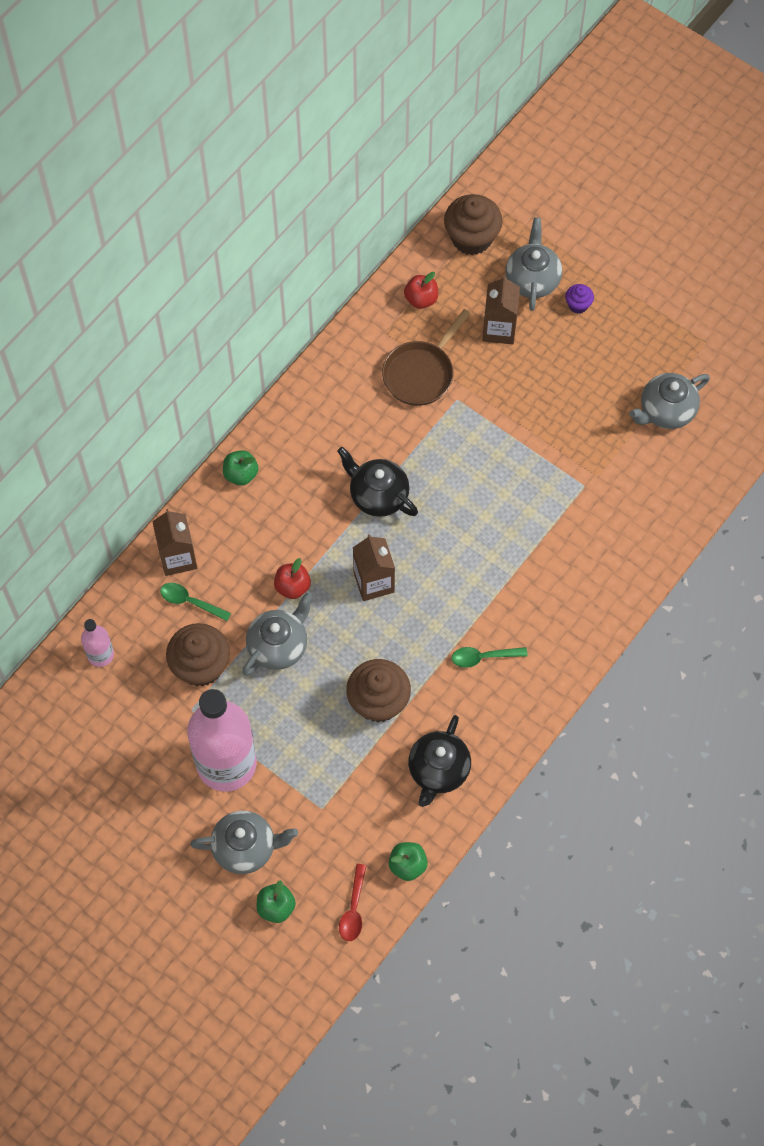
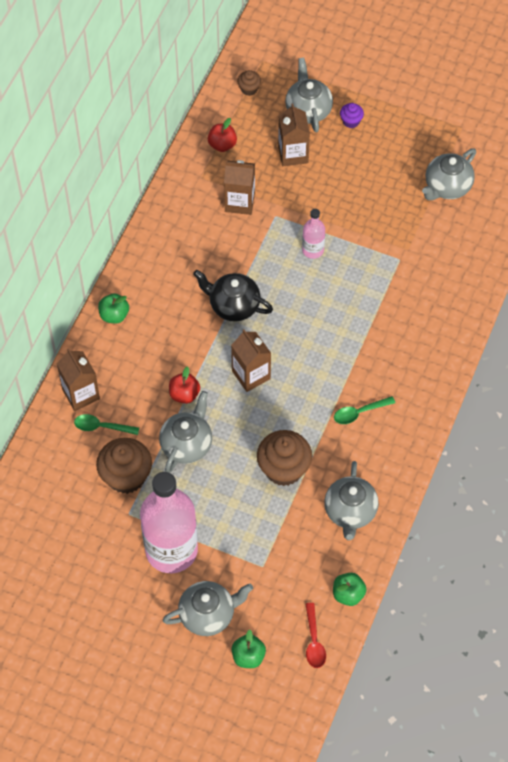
camera: 15 degrees left, 5 degrees down
(100, 655) = (38, 488): pink bottle -> pink bottle (313, 250)
(421, 373) = (239, 202): brown pan -> brown carton
(438, 770) = (350, 511): black teapot -> grey teapot
(471, 238) = (249, 89): brown cupcake -> brown cupcake, size x0.49

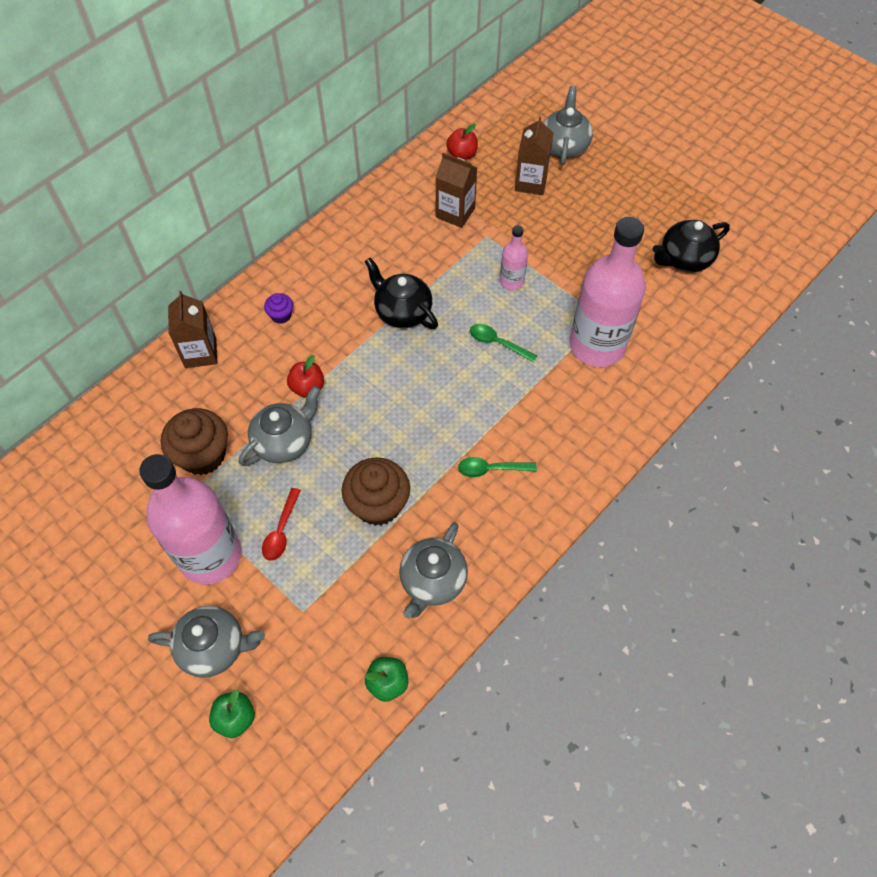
camera: 20 degrees right, 0 degrees up
(101, 427) = (204, 393): green spoon -> green spoon (497, 343)
(114, 315) = (274, 284): green apple -> none
(249, 89) = (512, 111): brown cupcake -> none
(251, 375) = (388, 389): brown carton -> none
(314, 641) = (321, 728): red spoon -> red spoon (281, 531)
(351, 121) = (604, 168): purple cupcake -> purple cupcake (281, 315)
(403, 285) = (597, 345): none -> pink bottle
(447, 187) = (684, 259): grey teapot -> black teapot

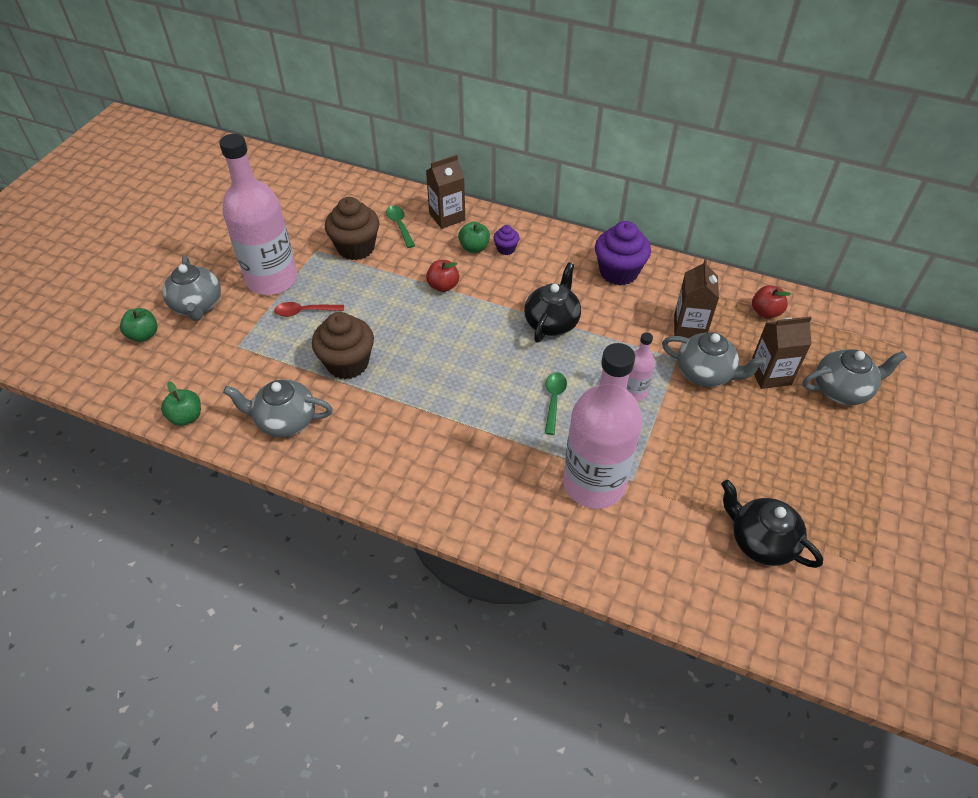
camera: 70 degrees right, 10 degrees down
(264, 342) = (474, 248): none -> green apple
(284, 442) = (386, 288): grey teapot -> grey teapot (705, 373)
(362, 236) = (618, 272): none -> purple cupcake
(491, 469) = (411, 432): green spoon -> green spoon (399, 225)

